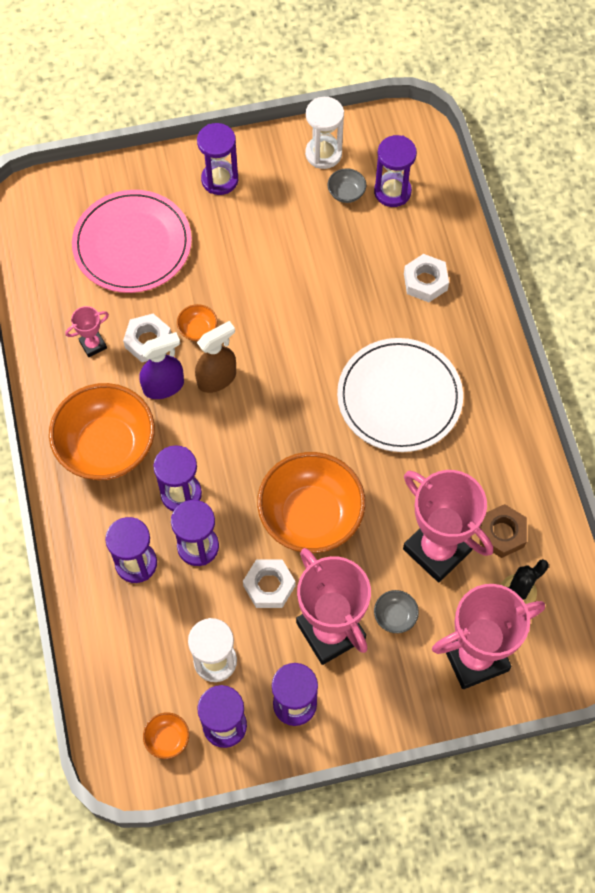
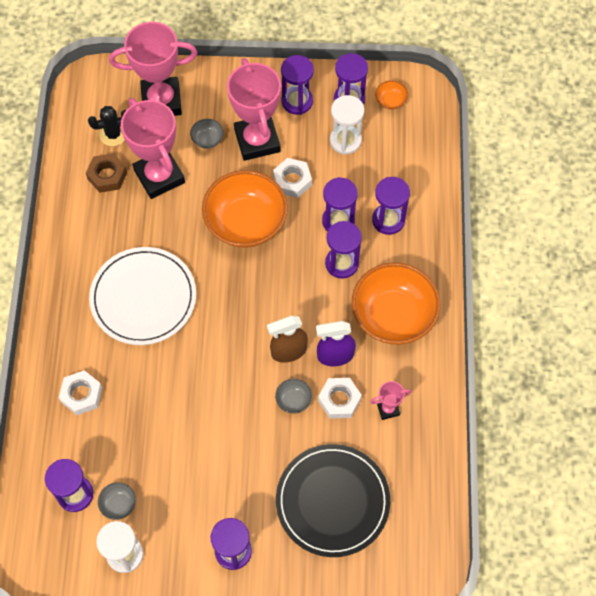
camera: 165 degrees left, 0 degrees up
(132, 244) = (332, 501): pink plate -> black plate
(198, 329) = (293, 400): orange bowl -> grey bowl

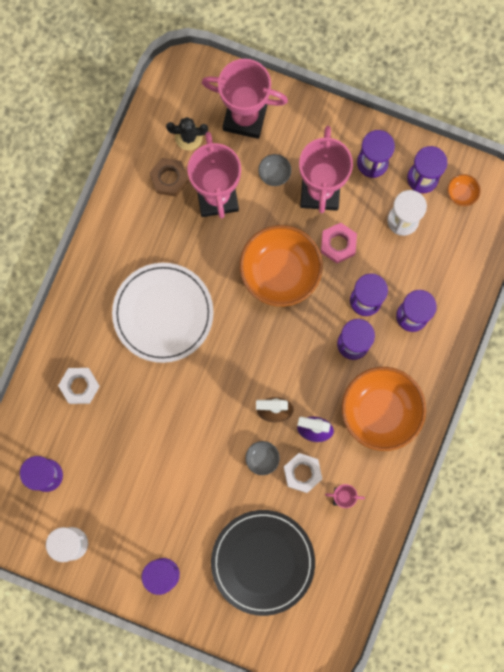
camera: 20 degrees right, 15 degrees up
(118, 504) = (80, 497): grey bowl -> none
(292, 181) = (338, 244): white nut -> pink nut

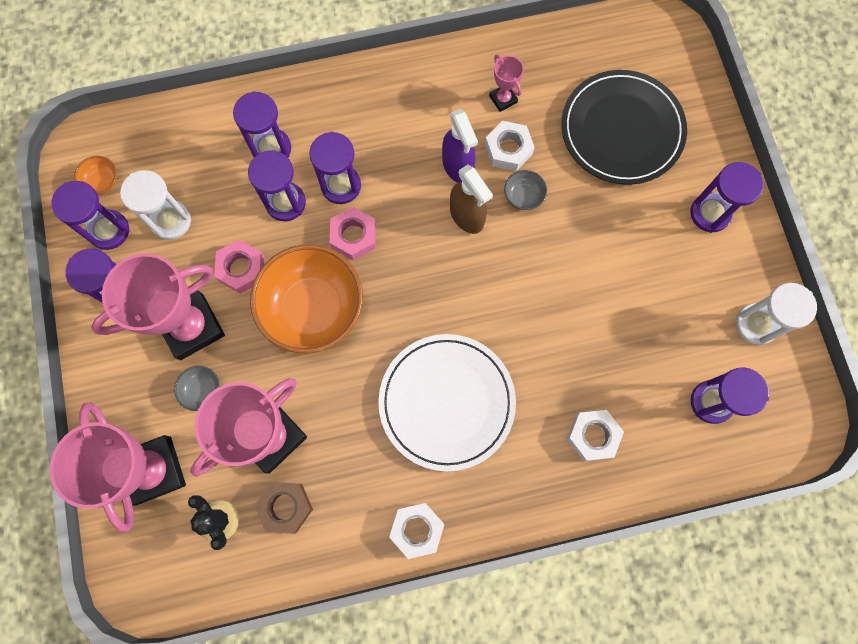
camera: 125 degrees left, 5 degrees down
(102, 244) = (417, 530): none -> white nut
(311, 328) = (353, 236): none -> pink nut
(380, 411) = (392, 117): orange bowl -> none

